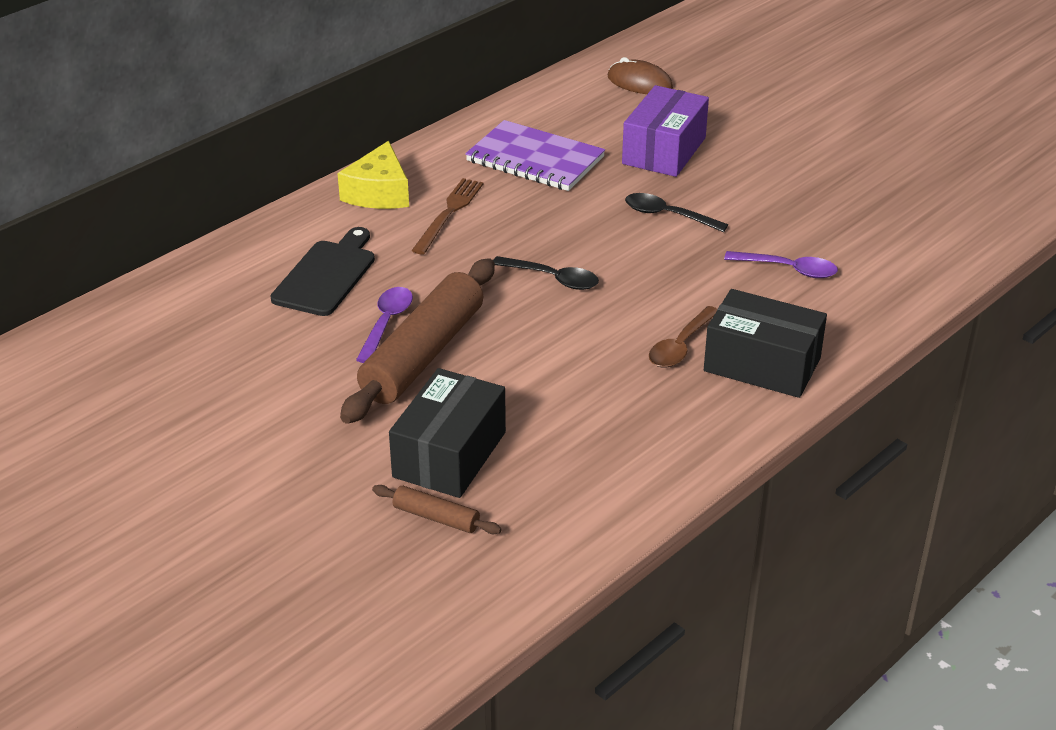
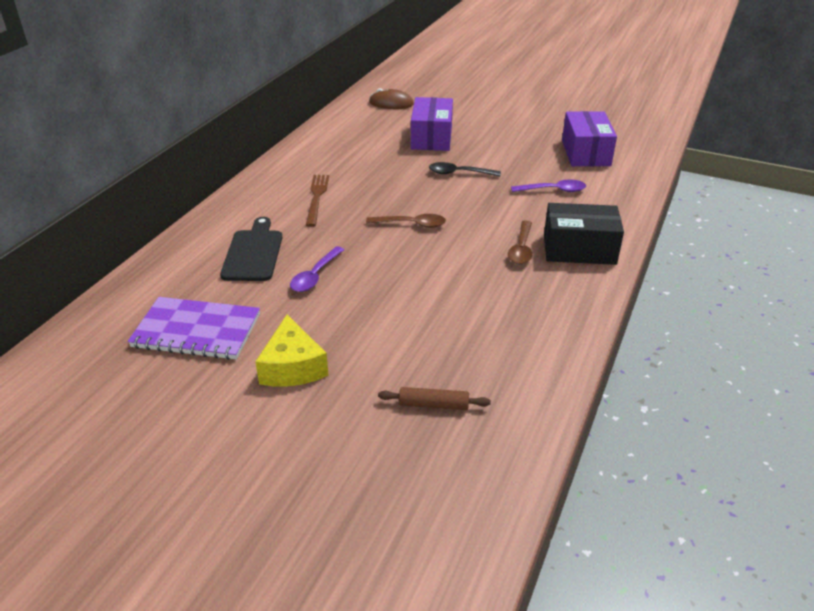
camera: 20 degrees left, 0 degrees up
(379, 193) = (261, 194): yellow cheese -> yellow cheese (292, 367)
(386, 323) = (315, 276): purple spoon -> purple spoon turned 150 degrees counterclockwise
(423, 354) = (354, 291): brown rolling pin -> none
(449, 454) = (415, 356): black box -> none
(535, 159) = (354, 156): purple notebook -> purple notebook (196, 331)
(553, 279) = (411, 224): black spoon -> brown spoon
(882, 219) = (585, 153): none -> purple box

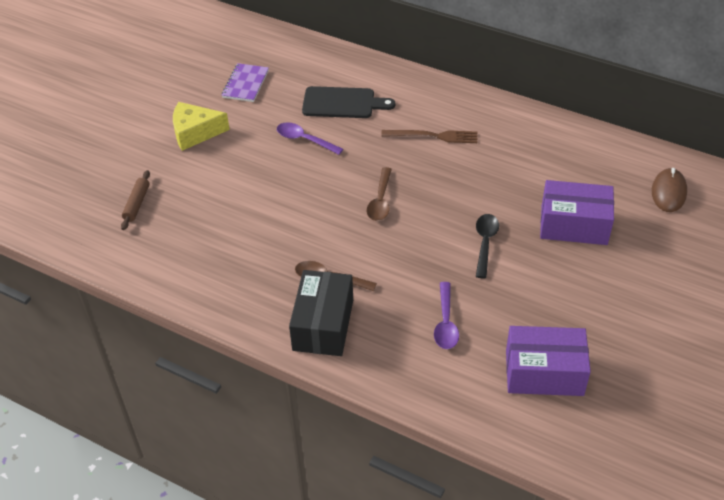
camera: 95 degrees right, 10 degrees up
(196, 331) = (245, 84): purple notebook -> purple notebook, size x0.64

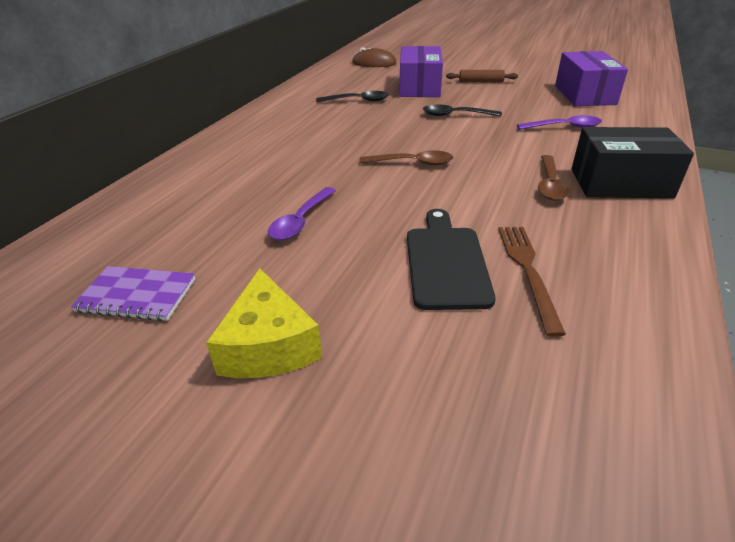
camera: 95 degrees left, 10 degrees down
(137, 204) = (492, 404): brown rolling pin -> brown rolling pin (481, 82)
(342, 103) = (225, 197): black cutting board -> black cutting board (446, 262)
(433, 136) = (301, 141): brown fork -> brown fork (527, 271)
(530, 173) = (358, 101): none -> black spoon

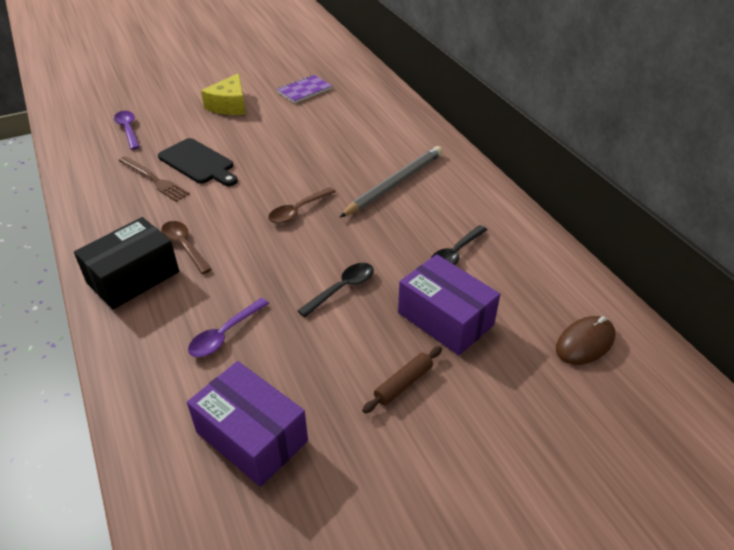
camera: 130 degrees right, 5 degrees up
(269, 345) = (229, 105): yellow cheese -> yellow cheese turned 105 degrees counterclockwise
(301, 221) = (297, 142): purple spoon -> purple spoon (128, 130)
(305, 144) = (394, 184): none -> grey pencil

